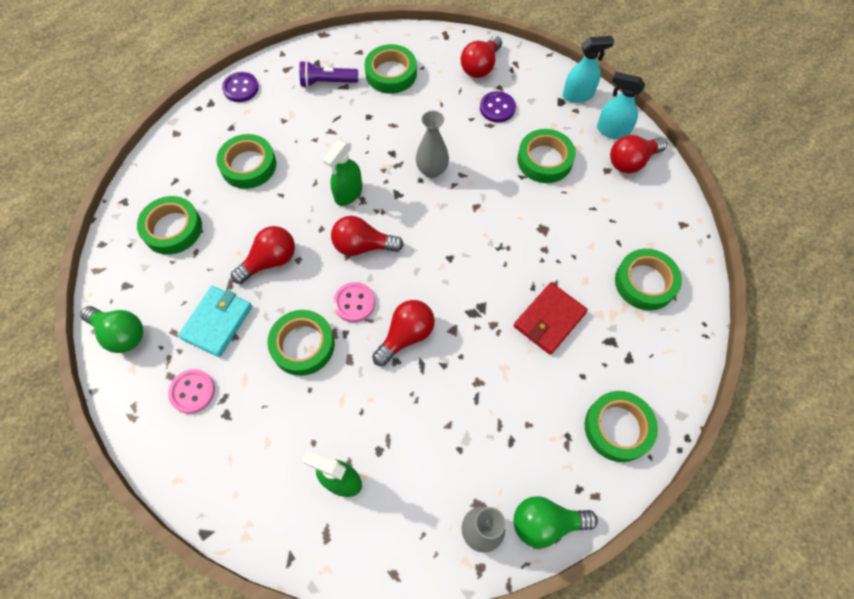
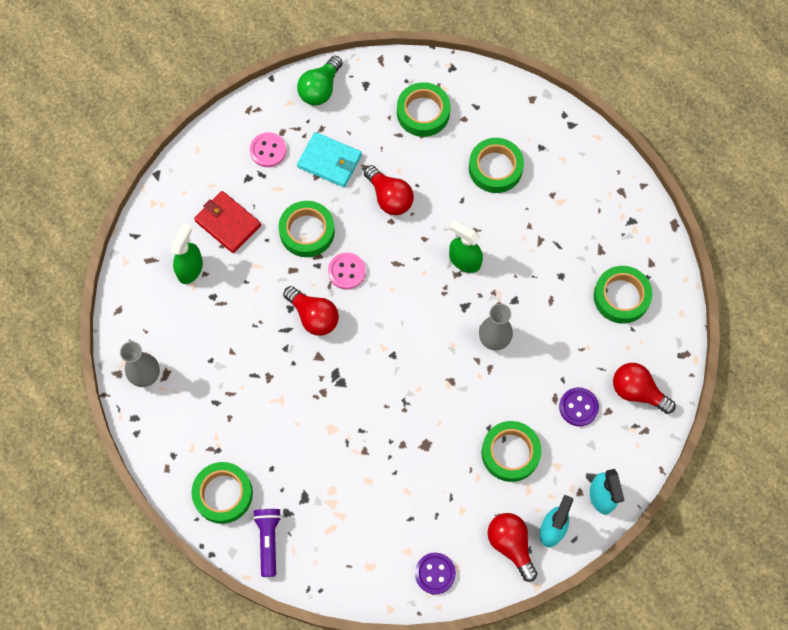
camera: 90 degrees right, 5 degrees up
(241, 88) = (592, 150): purple button -> purple button (435, 573)
(327, 82) = (605, 233): purple flashlight -> purple flashlight (268, 540)
(363, 246) = (405, 276): red light bulb -> none
(545, 523) = (148, 426): green light bulb -> none
(549, 320) = (327, 443): red wallet -> red wallet (228, 223)
(645, 282) = (365, 539): green tape -> none

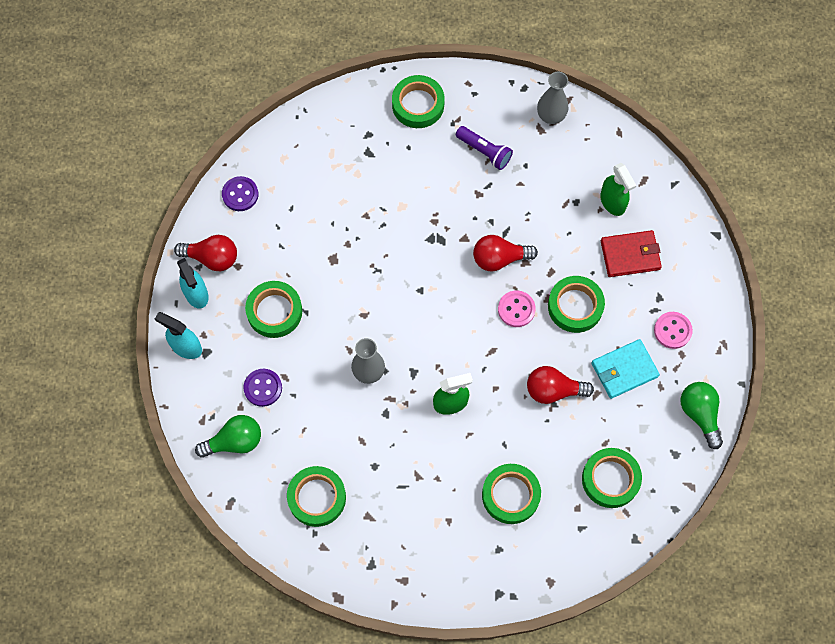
camera: 130 degrees right, 0 degrees up
(268, 540) = (359, 109): purple flashlight -> purple flashlight (484, 152)
(637, 392) = (234, 441): red light bulb -> green light bulb

